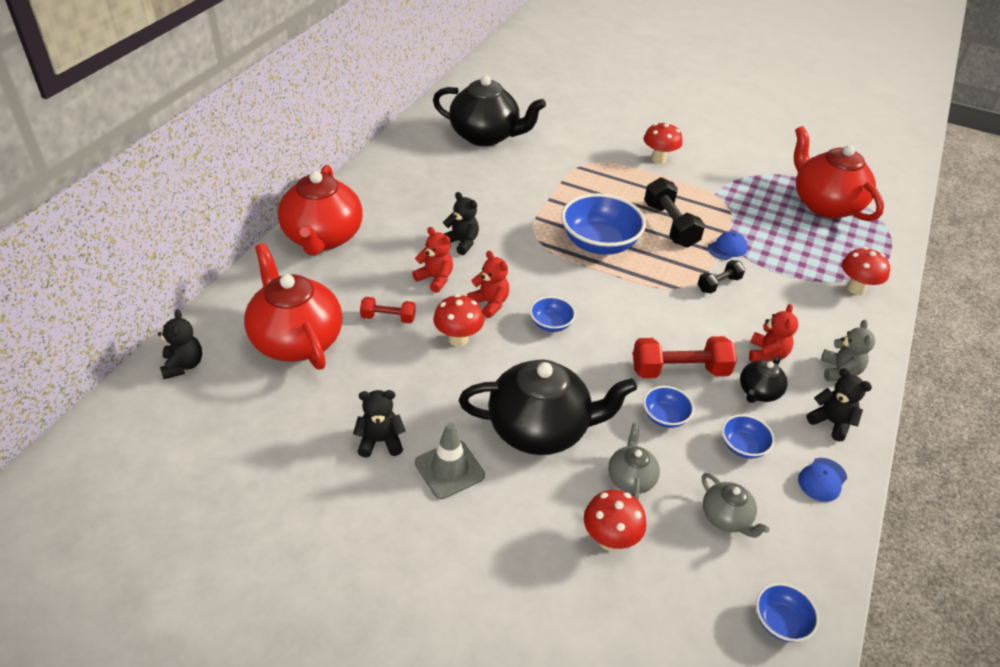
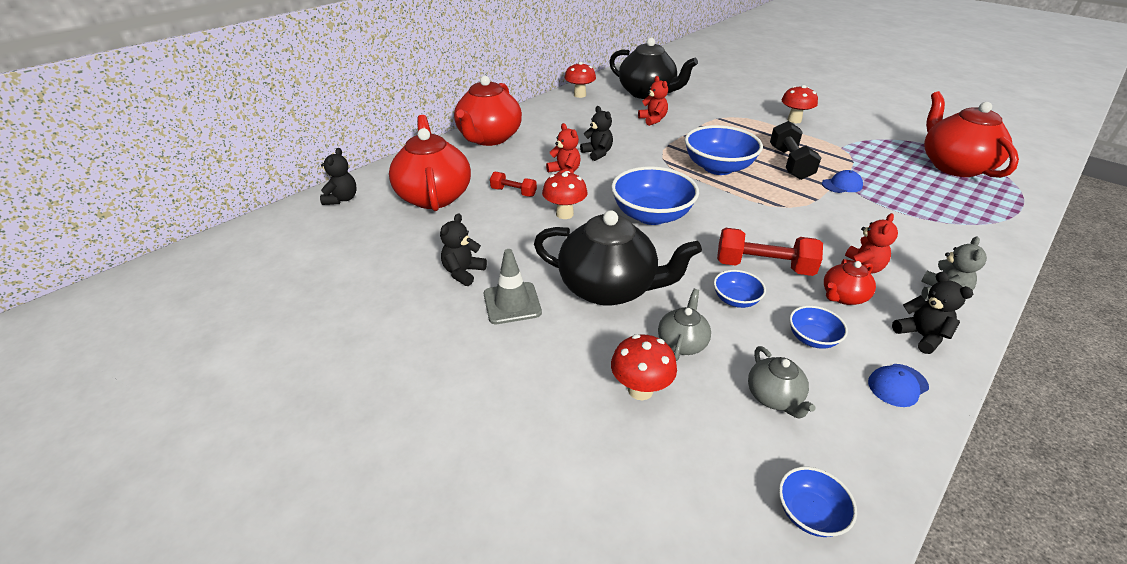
camera: 20 degrees right, 5 degrees down
(380, 441) = (463, 272): black teddy bear -> black teddy bear turned 75 degrees counterclockwise
(490, 303) = (603, 194): red teddy bear -> red teddy bear (653, 120)
(551, 324) = (651, 215): blue bowl -> blue bowl, size x2.04
(719, 284) = (825, 209): black dumbbell -> none
(758, 392) = (843, 296): black teapot -> red teapot
(856, 289) = (975, 231): red mushroom -> red mushroom (579, 95)

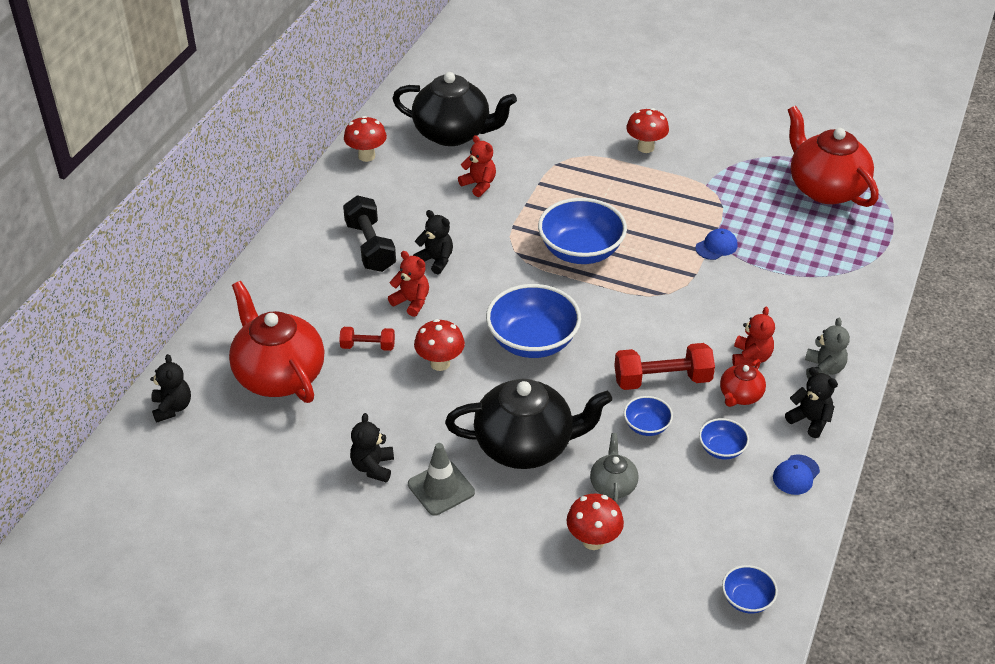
camera: 20 degrees left, 5 degrees up
(489, 138) = (290, 265): red teapot -> none
(774, 397) = (702, 515): grey teapot -> none
(790, 163) = (656, 225): black dumbbell -> black dumbbell (370, 247)

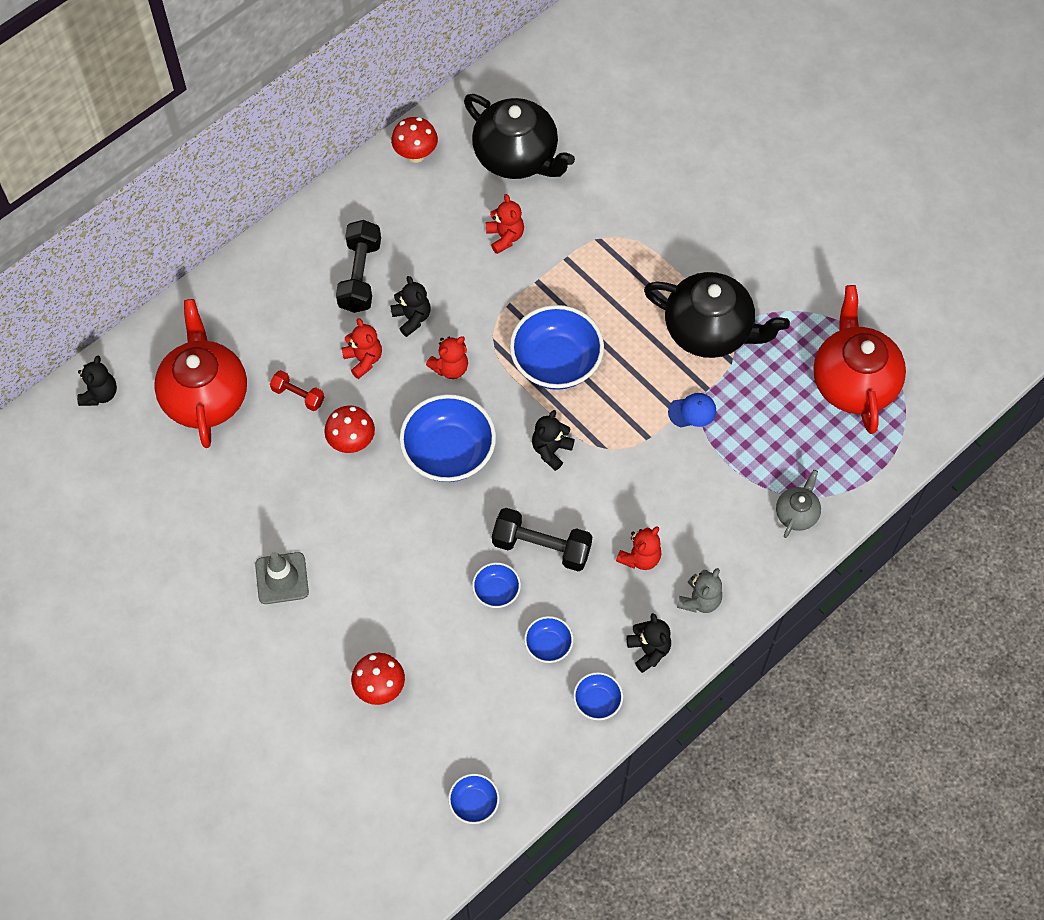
camera: 25 degrees right, 20 degrees up
(373, 467) = (236, 531): black teddy bear -> black teddy bear (551, 450)
(493, 283) = (450, 368): none -> red teddy bear
(525, 445) = (378, 565): black teapot -> black teapot (709, 331)
(613, 485) = (429, 640): grey teapot -> grey teapot (796, 513)
(645, 147) = (701, 253): red mushroom -> none
(662, 380) = (541, 547): red dumbbell -> black dumbbell
(740, 396) = (602, 595): red teapot -> none
(796, 475) = (597, 701): blue cap -> blue bowl

